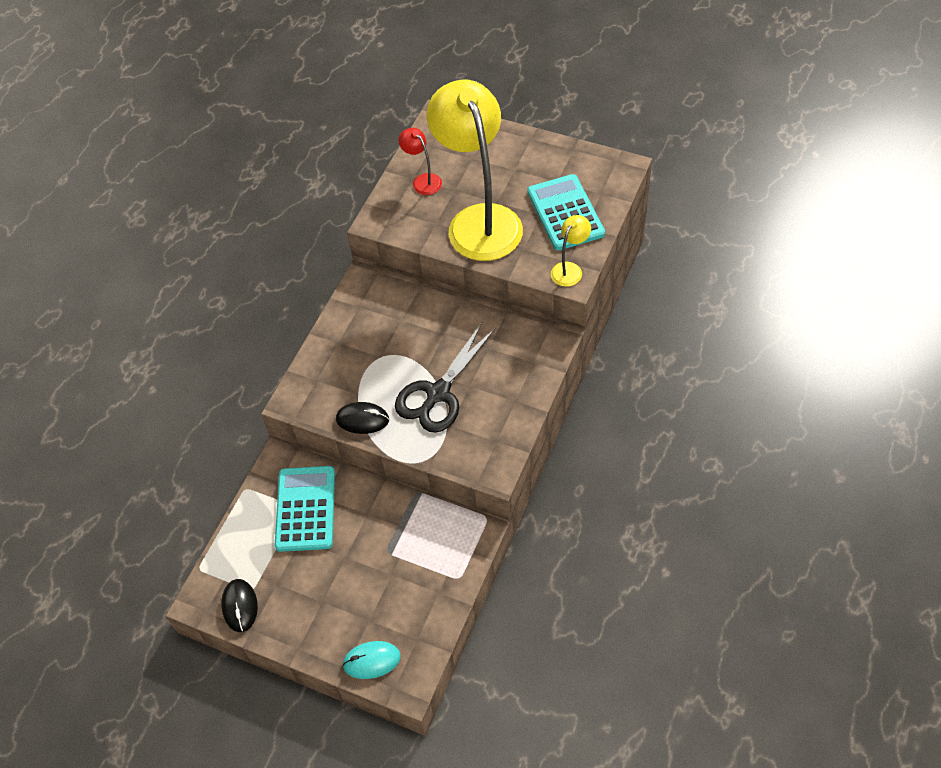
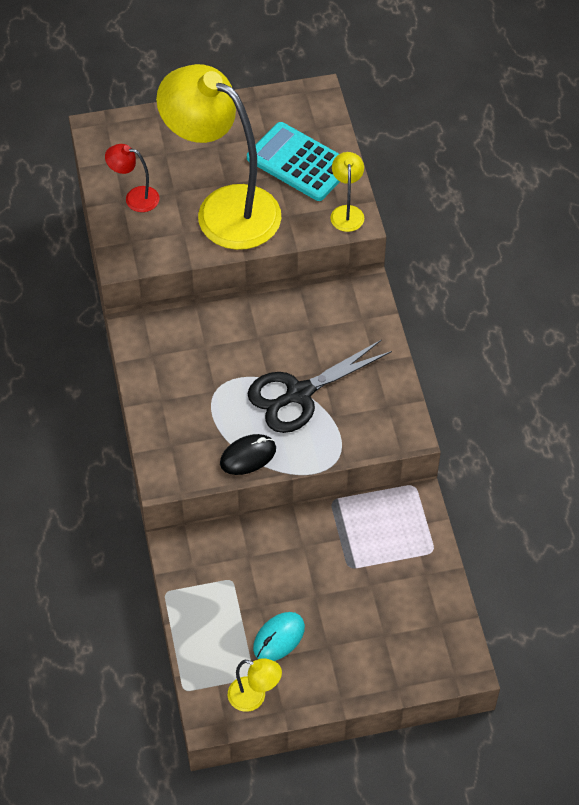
camera: 40 degrees left, 0 degrees up
(240, 606) = (254, 697): black mouse -> yellow lamp
(306, 509) = (241, 575): turquoise calculator -> none
(371, 661) = (416, 667): turquoise mouse -> turquoise mouse (279, 638)
(438, 393) = (299, 394): black scissors -> black scissors turned 60 degrees clockwise

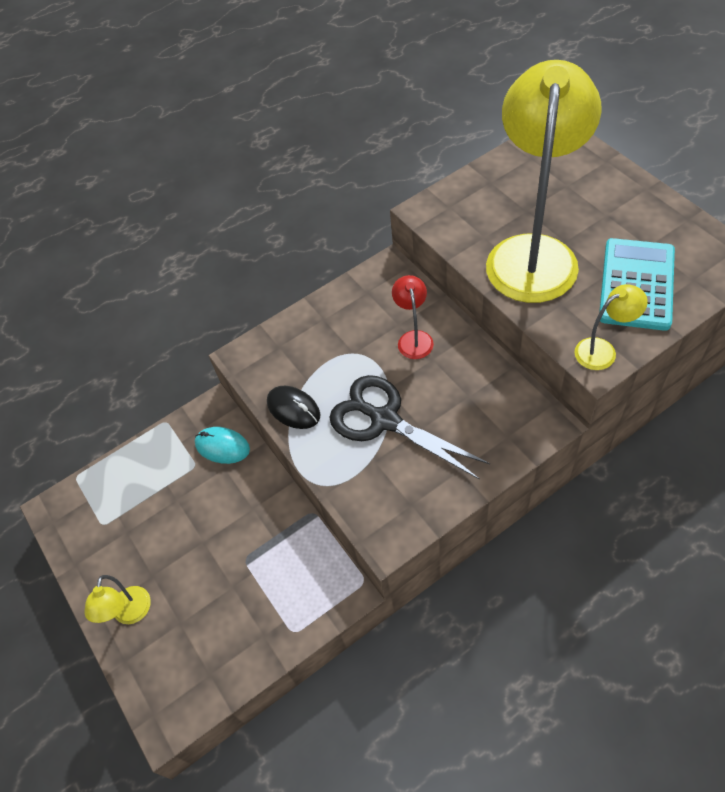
camera: 75 degrees right, 0 degrees up
(135, 198) = (499, 188): red lamp -> red lamp (414, 338)
(254, 697) = (82, 535): yellow lamp -> yellow lamp (130, 614)
(279, 638) = (148, 529): turquoise mouse -> turquoise mouse (222, 447)

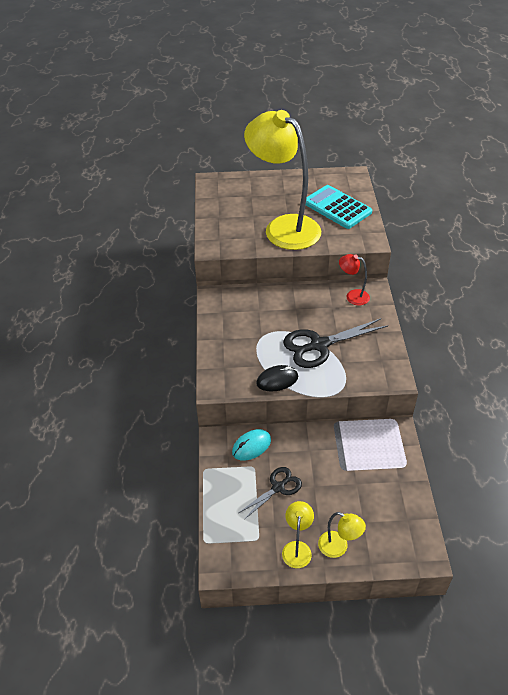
camera: 65 degrees left, 10 degrees down
(180, 506) = (278, 487): none -> black scissors
(414, 338) = (275, 308): red lamp -> red lamp (352, 296)
(602, 350) = (365, 236): yellow lamp -> yellow lamp (297, 548)

